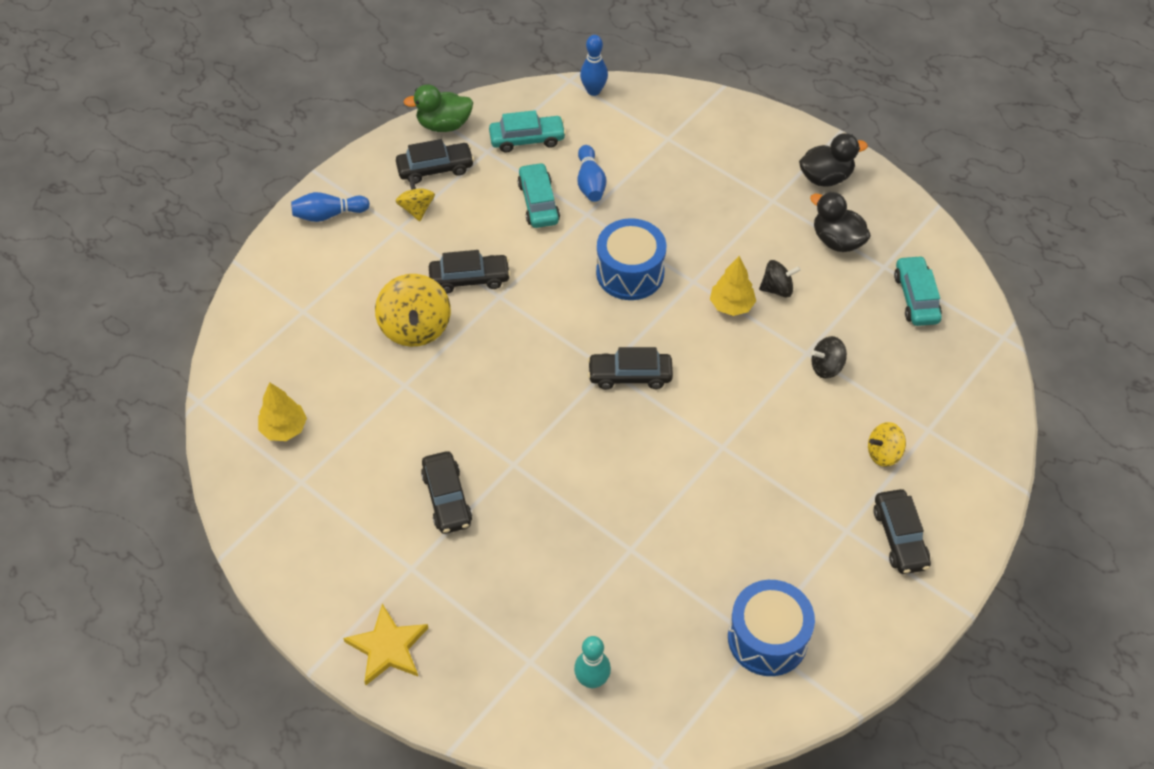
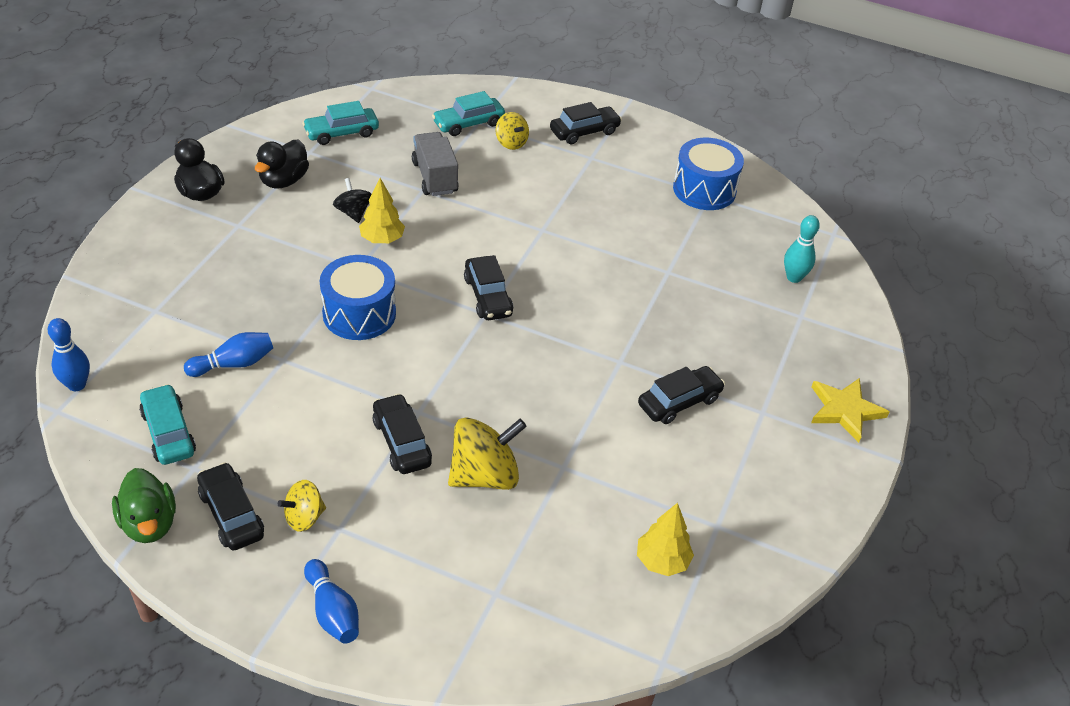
camera: 110 degrees left, 10 degrees down
(538, 202) = (273, 403): turquoise car -> turquoise car (468, 123)
(826, 367) = (434, 177): black spinning top -> grey truck

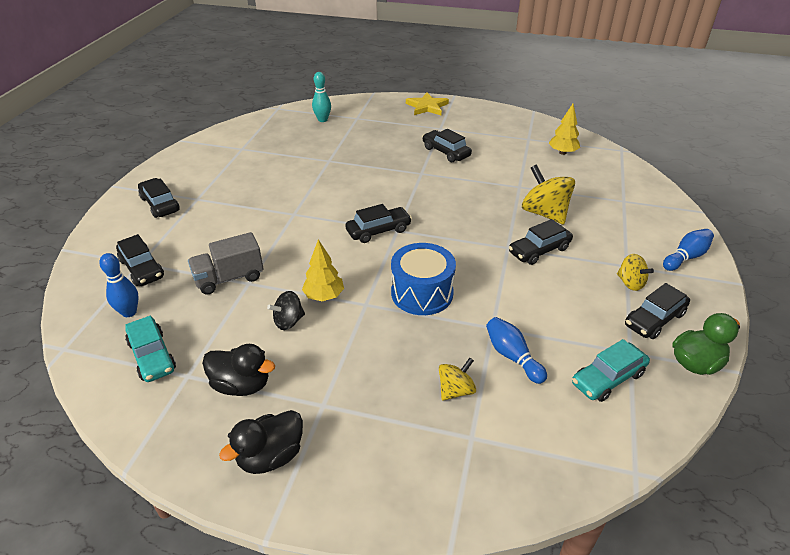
camera: 95 degrees left, 5 degrees down
(77, 385) = (597, 468): blue bowling pin -> blue bowling pin (129, 312)
(468, 123) = (142, 269): turquoise car -> black car
(511, 143) = (175, 240): yellow spinning top -> yellow spinning top (455, 390)
(704, 189) = (236, 150): blue drum -> none

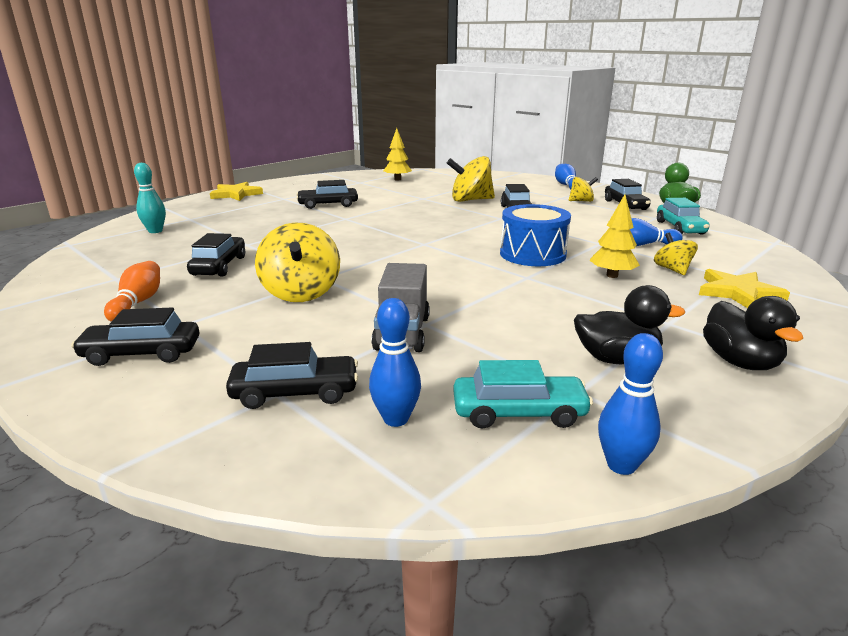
camera: 60 degrees left, 15 degrees down
(111, 410) = (621, 465): none -> blue bowling pin
(215, 172) = (138, 303): none -> orange bowling pin
(241, 385) = (616, 359): black duck -> black duck turned 45 degrees clockwise
(264, 216) = (301, 292): none -> yellow spinning top
(288, 321) = (522, 315): black spinning top -> none
(324, 296) = (495, 291): yellow tree -> yellow tree (612, 275)
(378, 231) = (414, 250): black car -> black car (219, 266)
(426, 446) = (738, 292): none -> yellow star

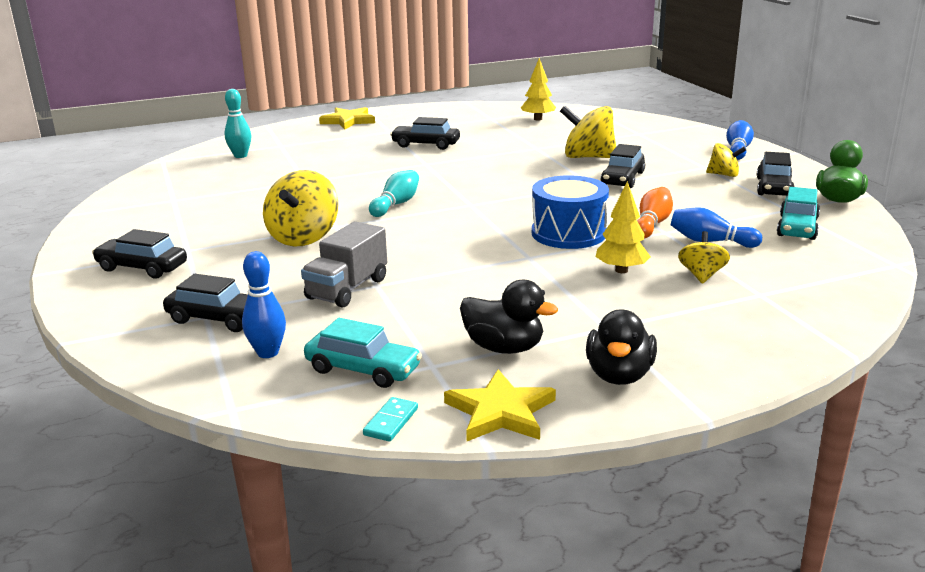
camera: 25 degrees right, 0 degrees up
(138, 303) = (172, 225): orange bowling pin -> orange bowling pin (652, 224)
(219, 266) = (262, 200): black car -> none
(358, 252) = (396, 204): none -> turquoise bowling pin
(621, 465) = (391, 422): blue bowling pin -> turquoise domino
(738, 292) = (736, 313): yellow star -> yellow star (500, 411)

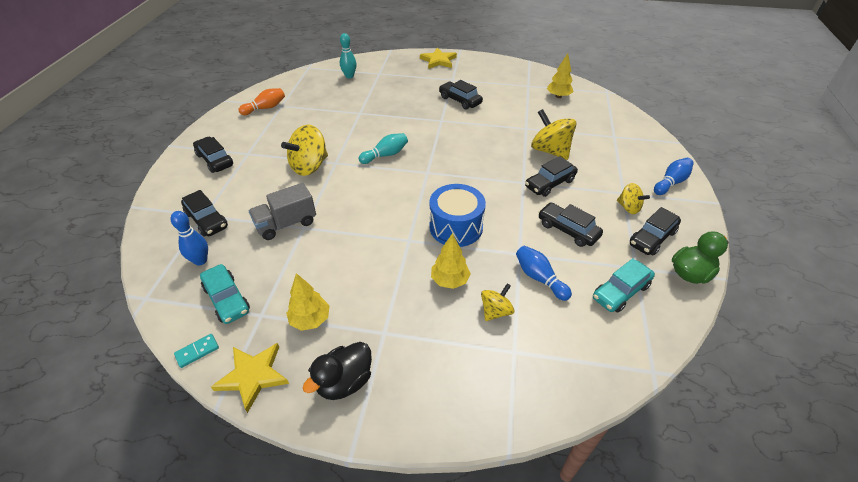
camera: 30 degrees right, 20 degrees up
(504, 348) = (310, 320): black duck -> yellow tree
(652, 224) = (519, 241): orange bowling pin -> orange bowling pin (265, 108)
(688, 203) = (568, 230): none -> black car

